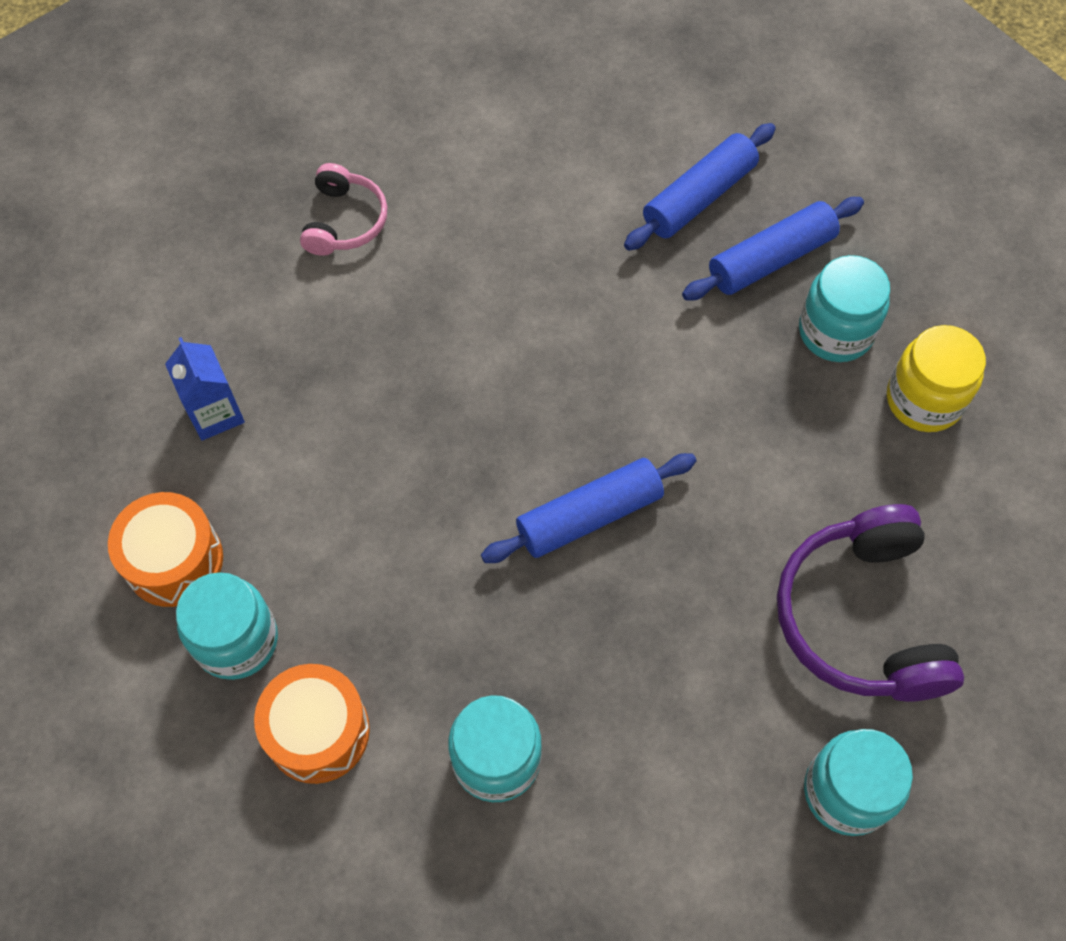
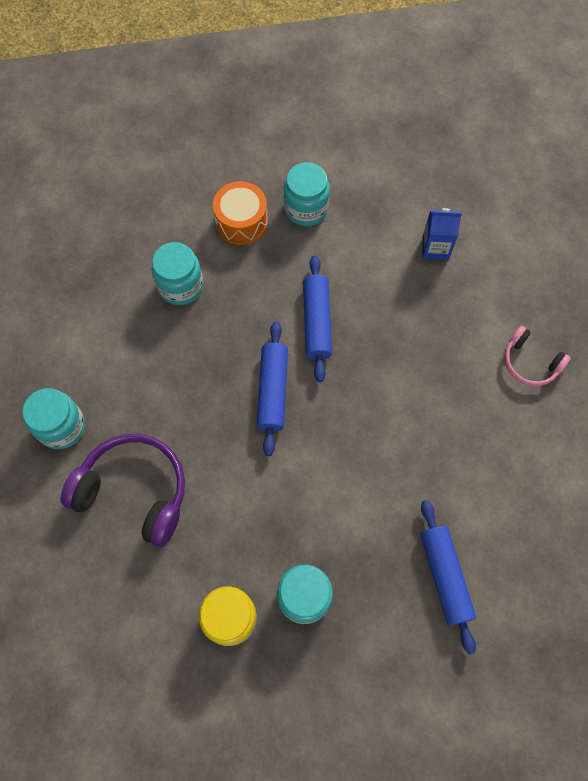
camera: 120 degrees right, 5 degrees up
(174, 560) = (362, 200): orange drum -> none
(771, 259) = (375, 592): blue rolling pin -> blue rolling pin (316, 322)

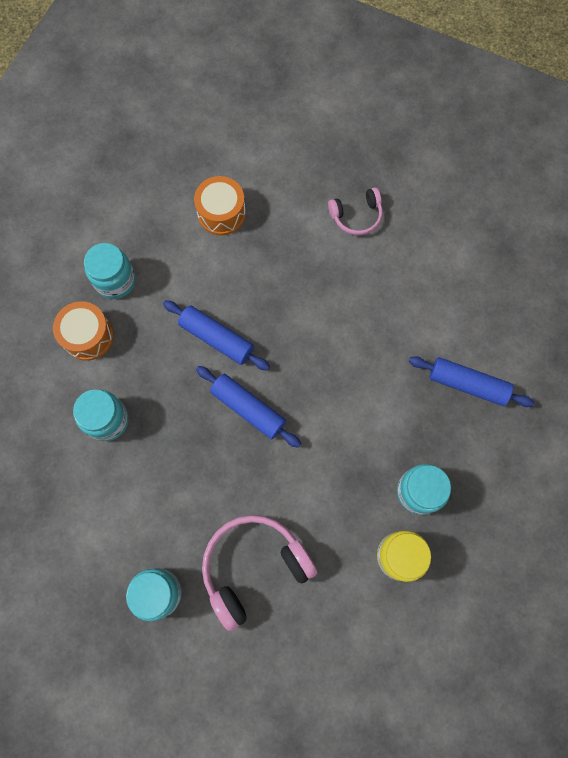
camera: 55 degrees left, 5 degrees up
(134, 491) = (254, 567): purple headphones -> pink headphones
(435, 248) = (221, 213): blue carton -> orange drum

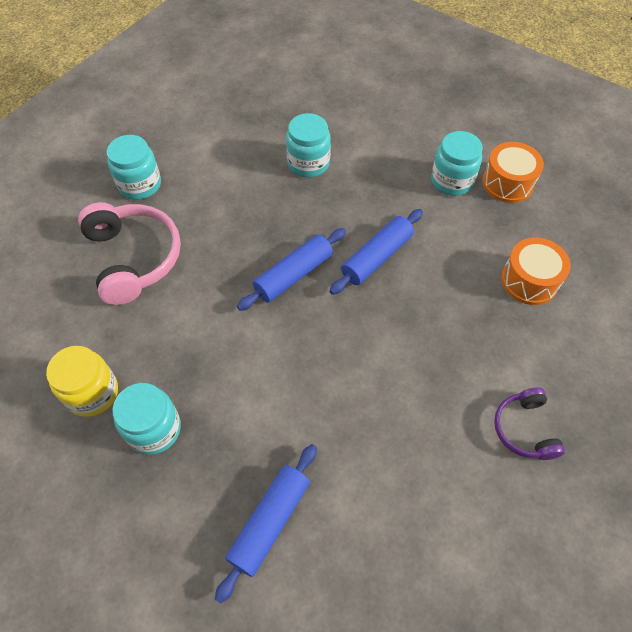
camera: 100 degrees right, 15 degrees down
(88, 336) = (394, 156): orange drum -> orange drum (507, 183)
(356, 216) = (524, 429): pink headphones -> purple headphones

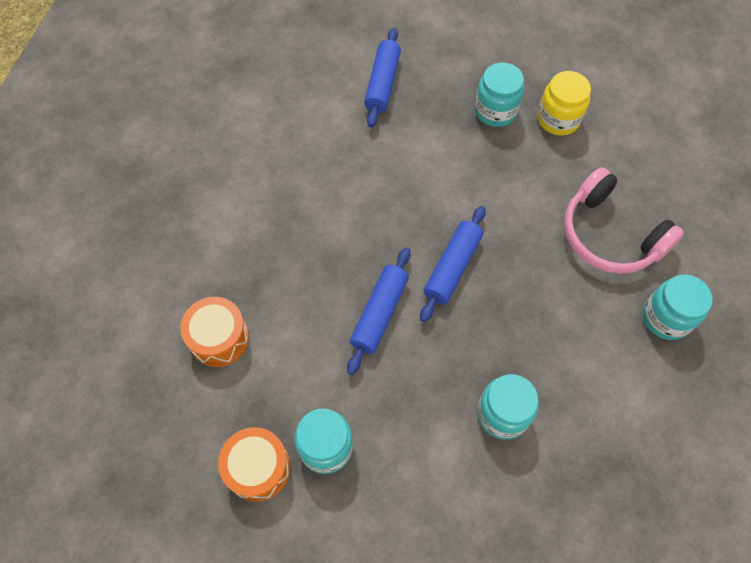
camera: 160 degrees right, 5 degrees up
(524, 429) = (210, 197): purple headphones -> none

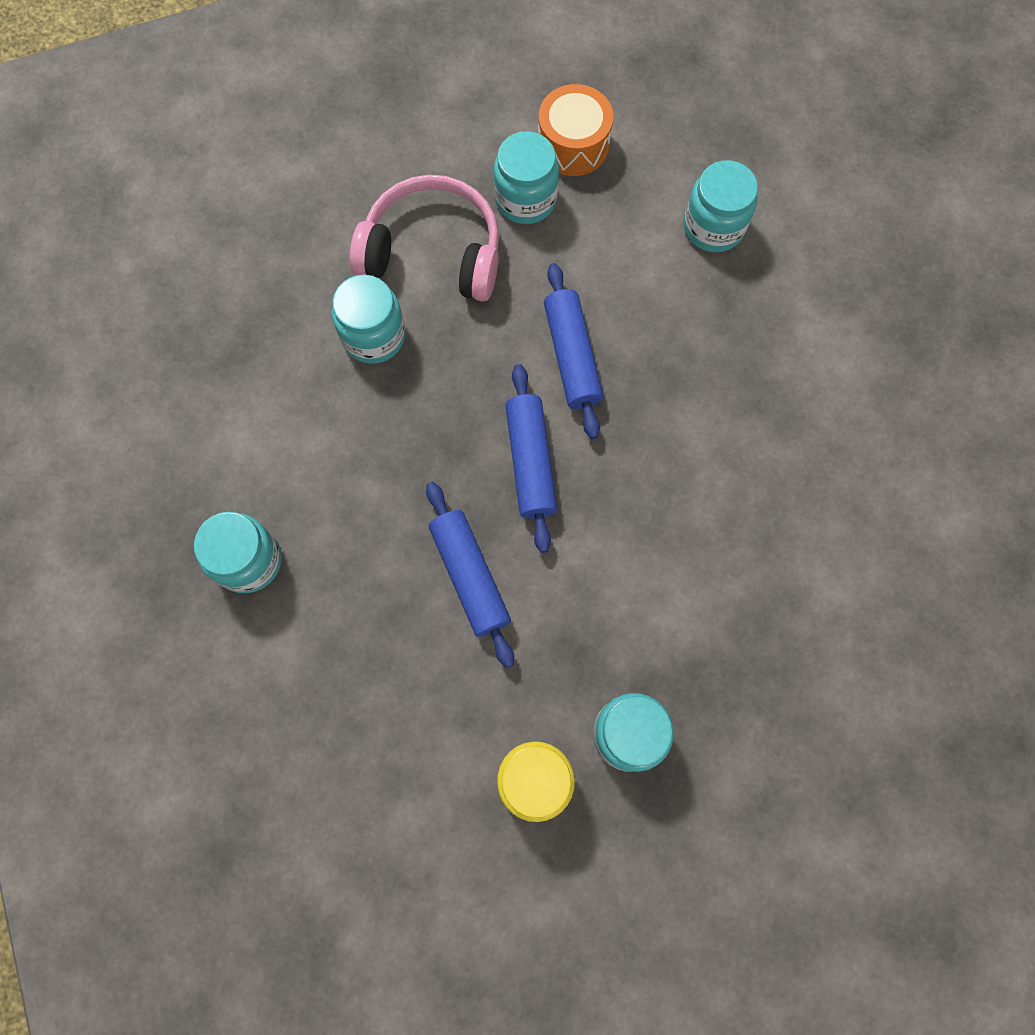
camera: 145 degrees right, 10 degrees up
(219, 338) = (713, 227): orange drum -> turquoise jar
(382, 84) = (809, 673): blue rolling pin -> blue rolling pin (470, 576)
(610, 235) = (368, 632): pink headphones -> pink headphones (433, 252)

